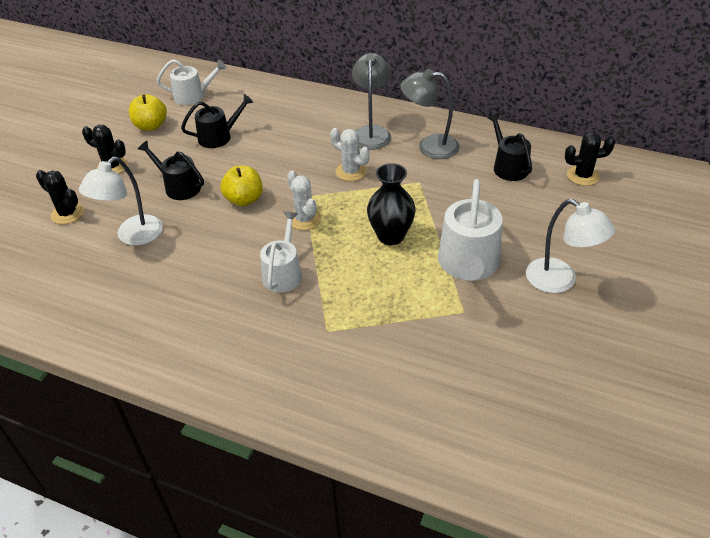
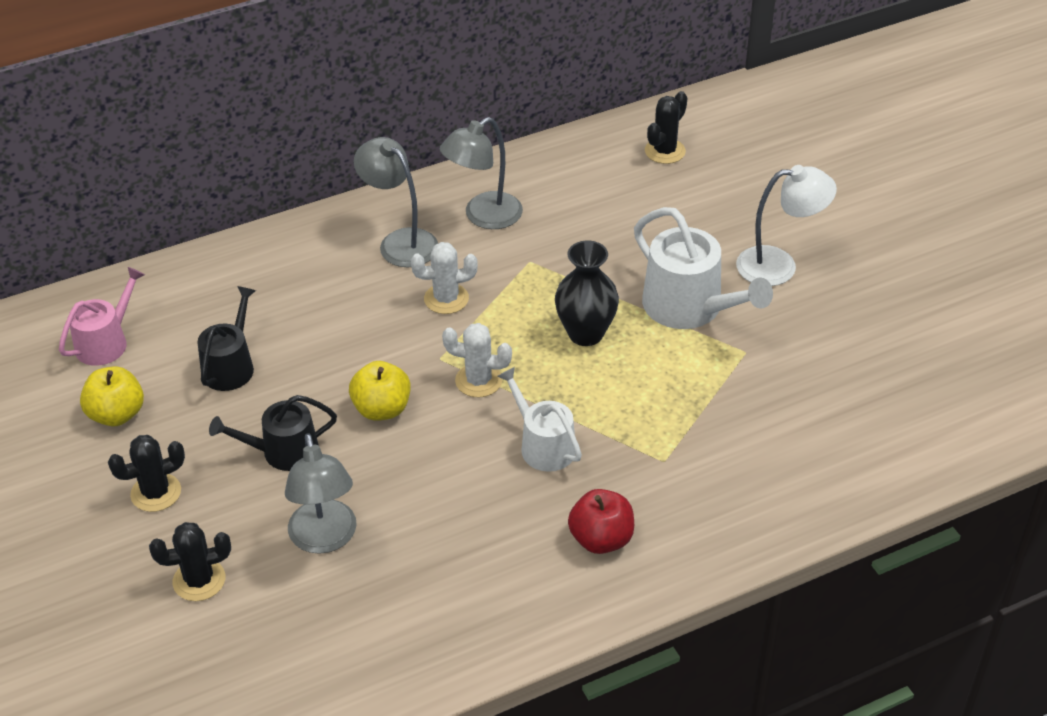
camera: 50 degrees left, 0 degrees up
(133, 236) = (325, 539): white lamp -> grey lamp
(193, 96) = (106, 342): white watering can -> pink watering can
(234, 342) = (601, 539): none -> red apple
(508, 166) = (588, 187): black watering can -> none

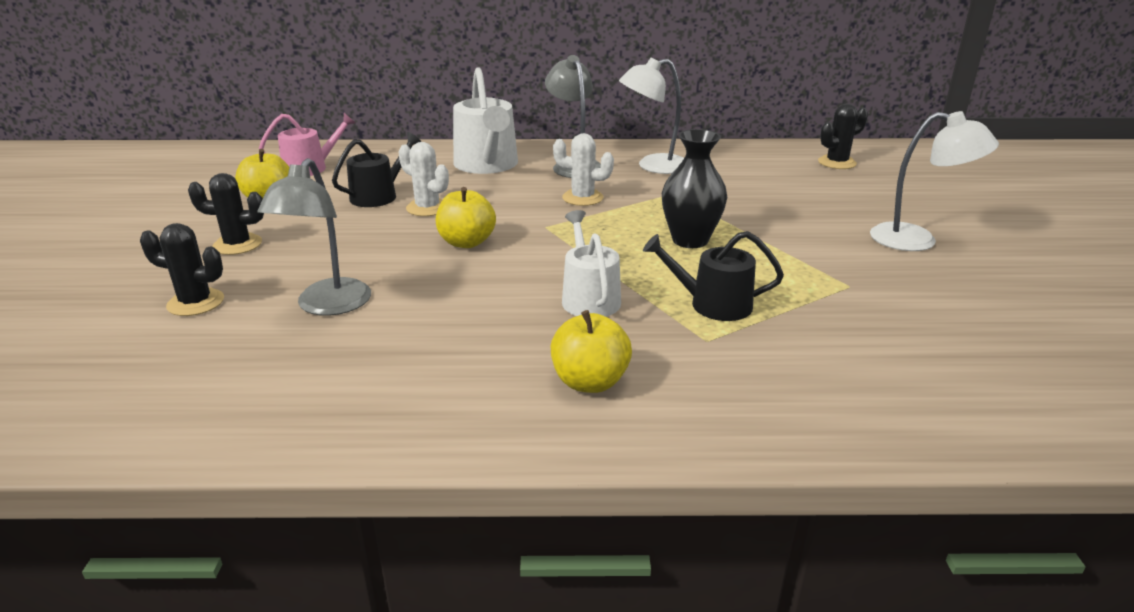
camera: 25 degrees right, 15 degrees down
(283, 452) = (360, 247): black watering can -> black watering can (713, 304)
(478, 380) = (566, 245): white cactus -> white cactus (427, 208)
(483, 216) = (653, 166): grey lamp -> white lamp
(601, 539) = (590, 382): red apple -> yellow apple
(689, 307) = (806, 246): white watering can -> white watering can (487, 165)

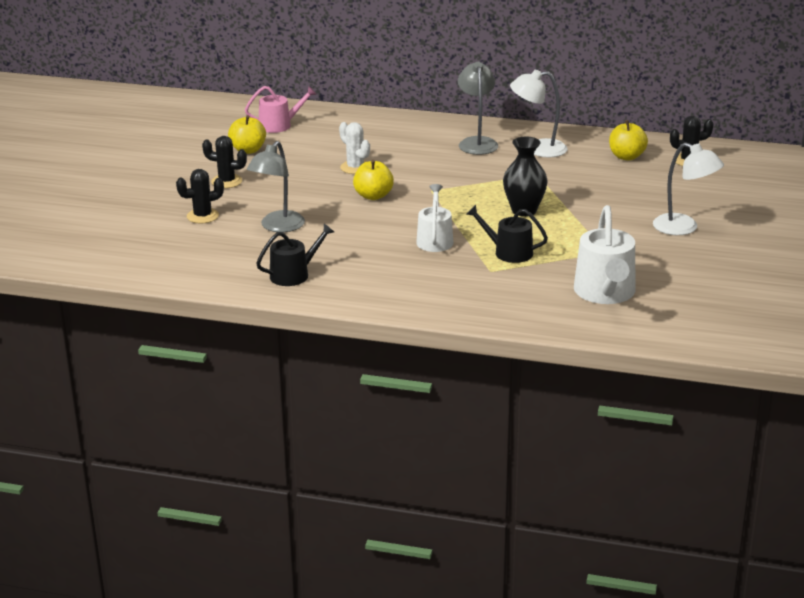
camera: 15 degrees right, 0 degrees up
(196, 303) = (202, 216): black cactus -> black cactus turned 45 degrees counterclockwise
(378, 196) = (323, 154): black watering can -> black watering can (294, 274)
(487, 165) = (411, 135): white watering can -> white watering can (605, 293)
(582, 198) = (468, 171): white cactus -> none
(590, 382) = (411, 283): yellow apple -> yellow apple (626, 156)

